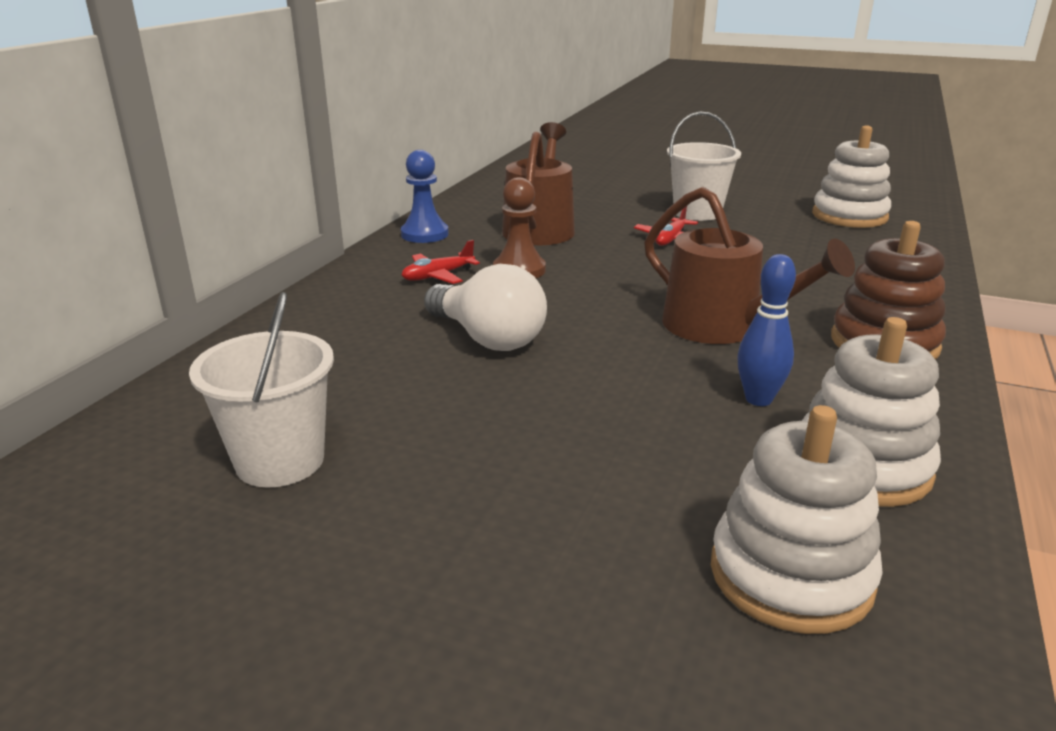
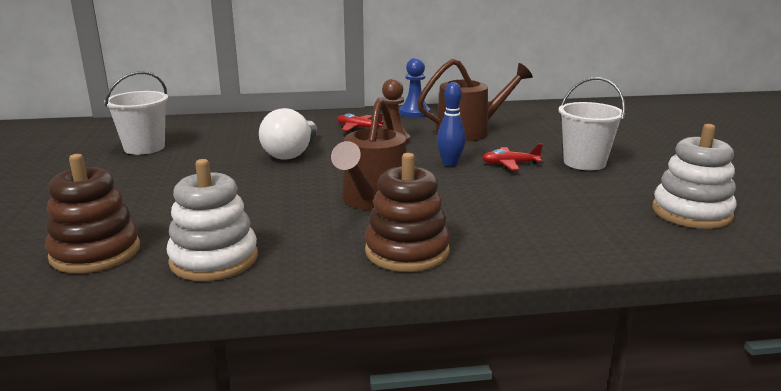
camera: 60 degrees right, 5 degrees down
(758, 399) = (277, 223): blue bowling pin -> blue bowling pin (450, 163)
(790, 575) = (95, 252): white stacking toy -> brown stacking toy

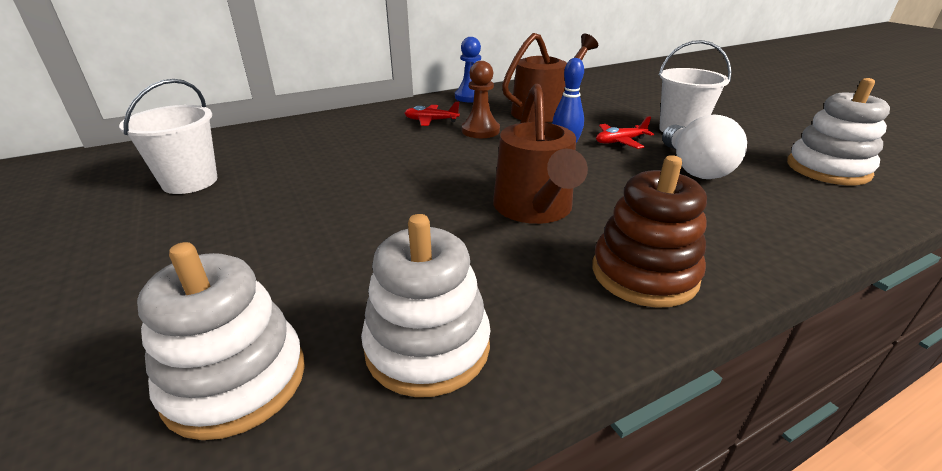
camera: 20 degrees left, 10 degrees up
(95, 252) = (236, 381): brown stacking toy -> white stacking toy
(291, 153) = (386, 161): white light bulb -> white light bulb (694, 168)

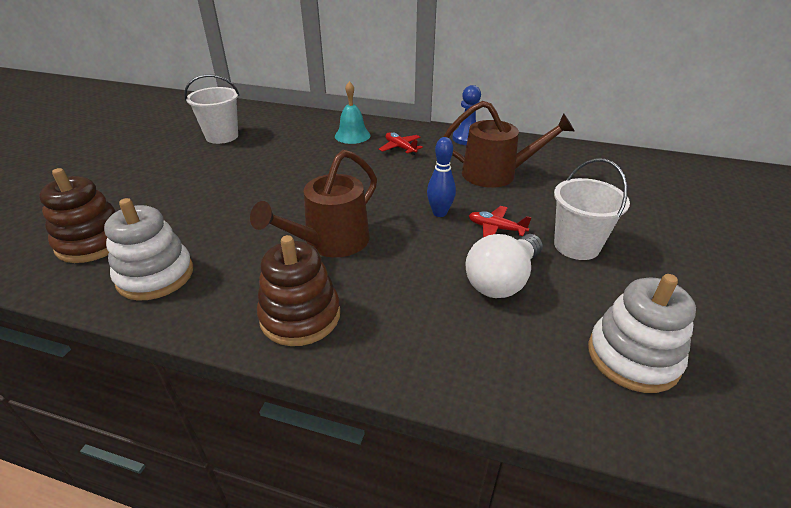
camera: 45 degrees right, 5 degrees up
(236, 381) = (92, 242): white stacking toy -> brown stacking toy
(362, 127) = (352, 135): none -> turquoise bell
(480, 131) = (415, 170): brown pawn -> none

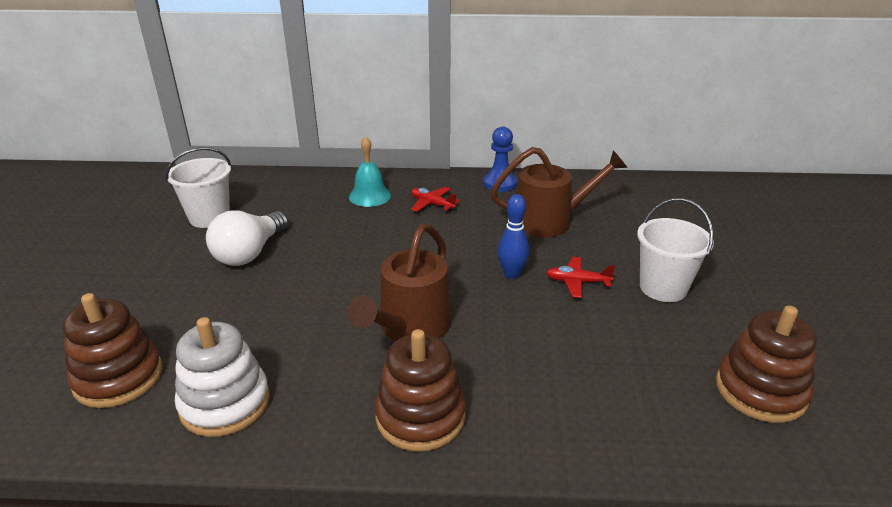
camera: 15 degrees left, 5 degrees down
(502, 280) = (609, 337): white light bulb -> white light bulb (250, 253)
(633, 357) = (760, 391): white stacking toy -> brown stacking toy

